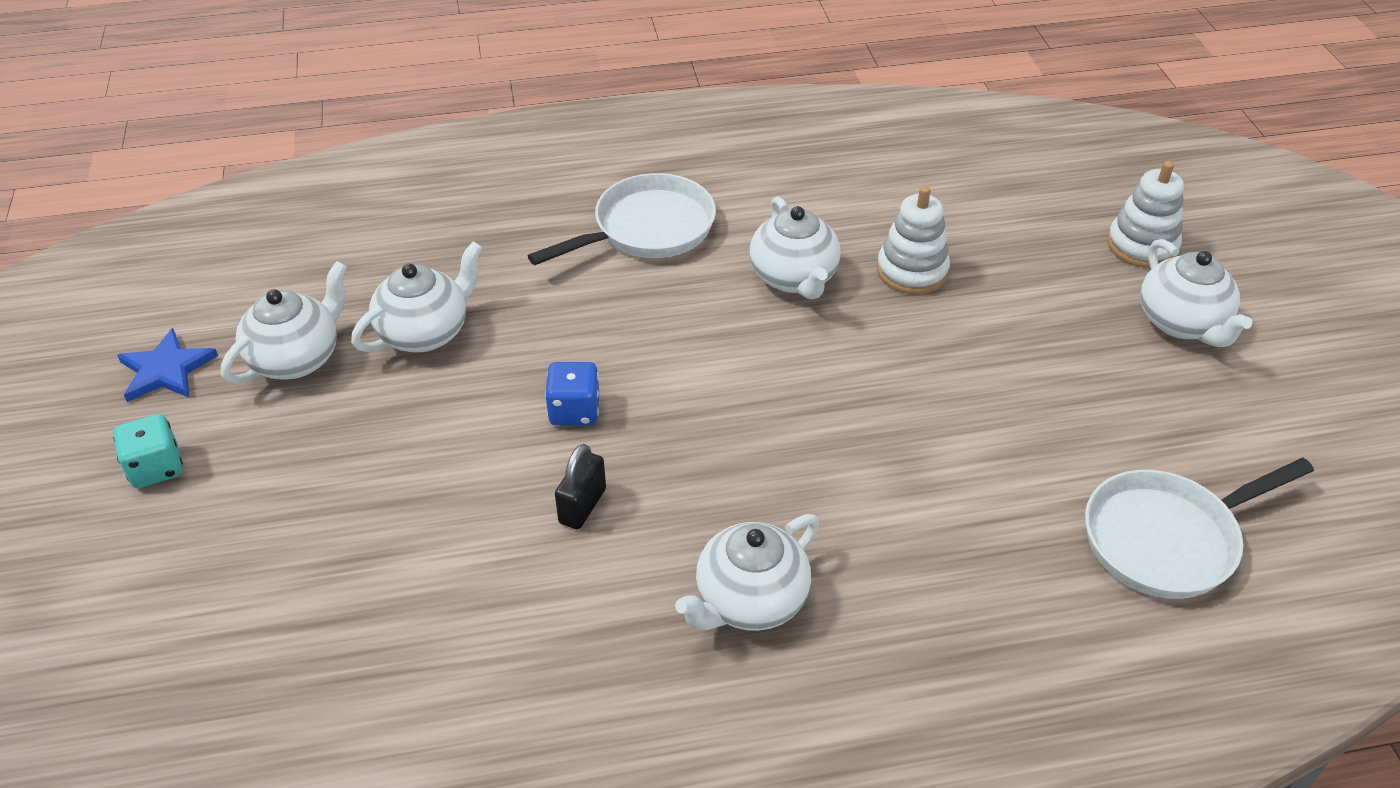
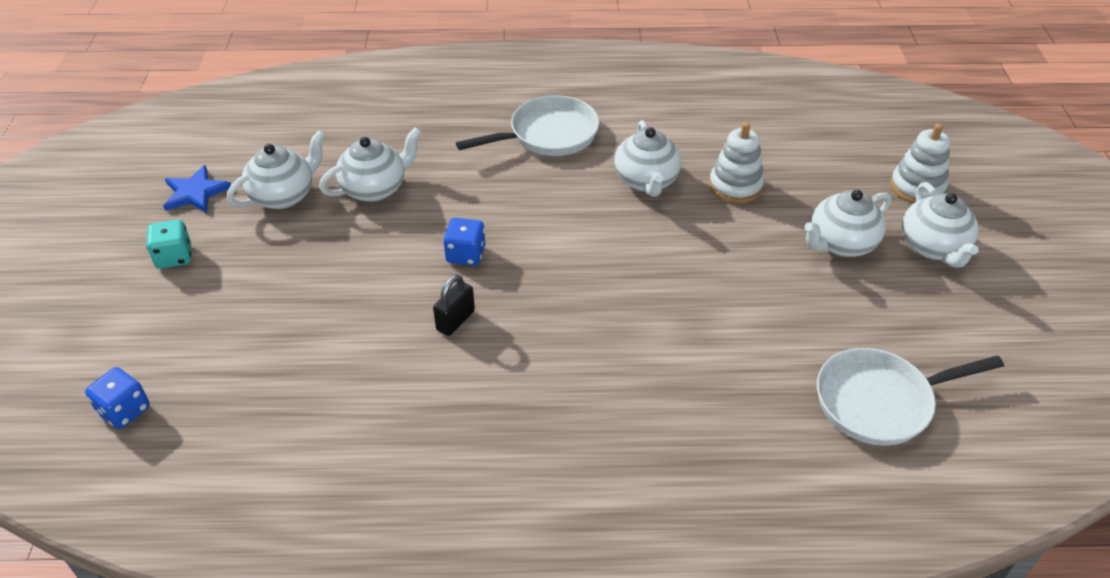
camera: 10 degrees right, 0 degrees up
(133, 706) = (124, 410): none -> blue dice
(749, 601) = (557, 401): white teapot -> white teapot (841, 244)

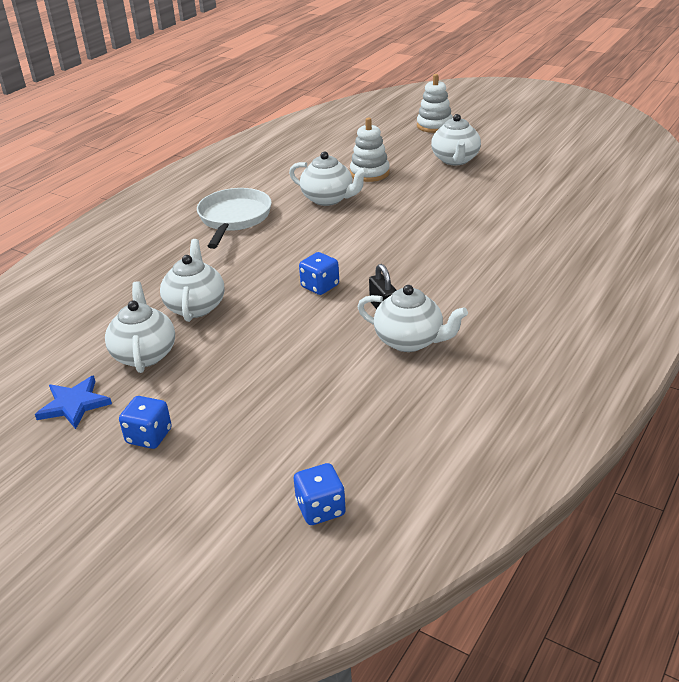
camera: 55 degrees left, 10 degrees down
(174, 257) = (149, 436): turquoise dice -> blue dice
(880, 401) = (585, 190): white pan -> none
(933, 248) = (486, 138): white teapot -> white teapot (410, 341)

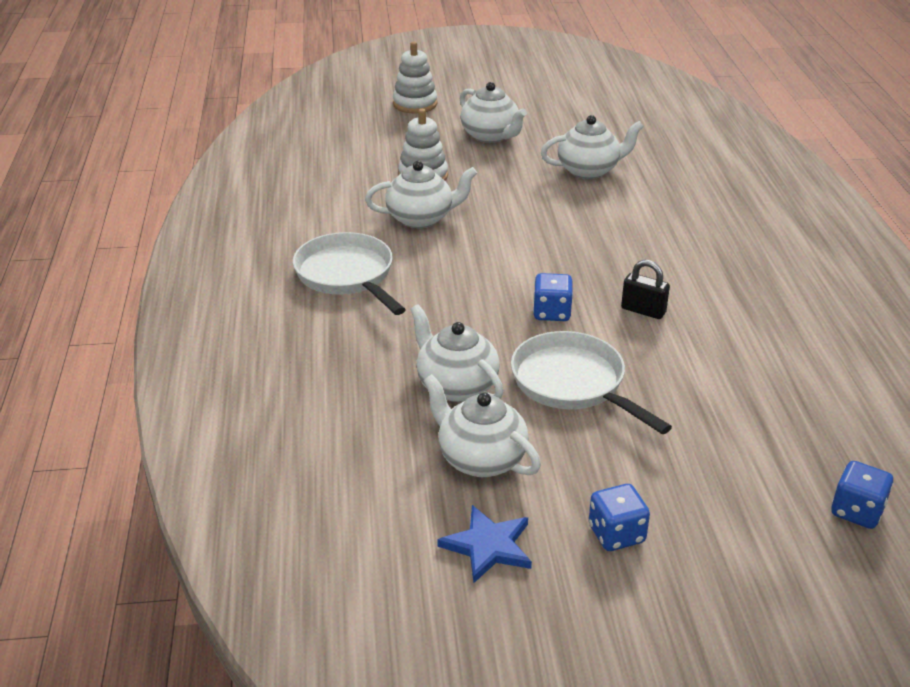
camera: 40 degrees left, 0 degrees up
(265, 335) = (573, 384): none -> white pan
(410, 341) = (710, 330): white teapot -> white teapot (589, 170)

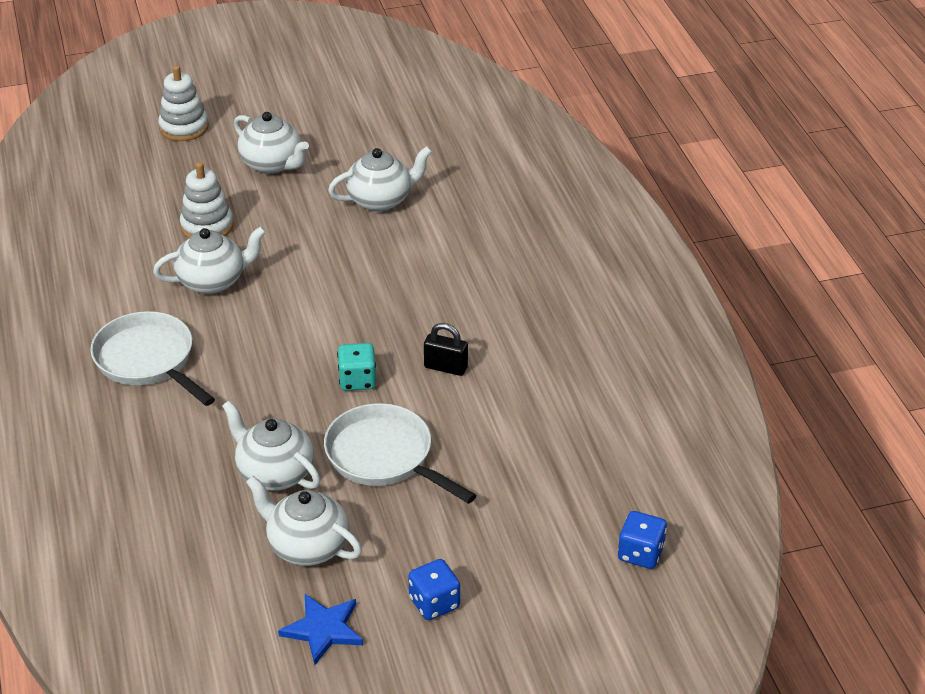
camera: 10 degrees left, 5 degrees up
(551, 313) = (357, 380): blue dice -> turquoise dice

